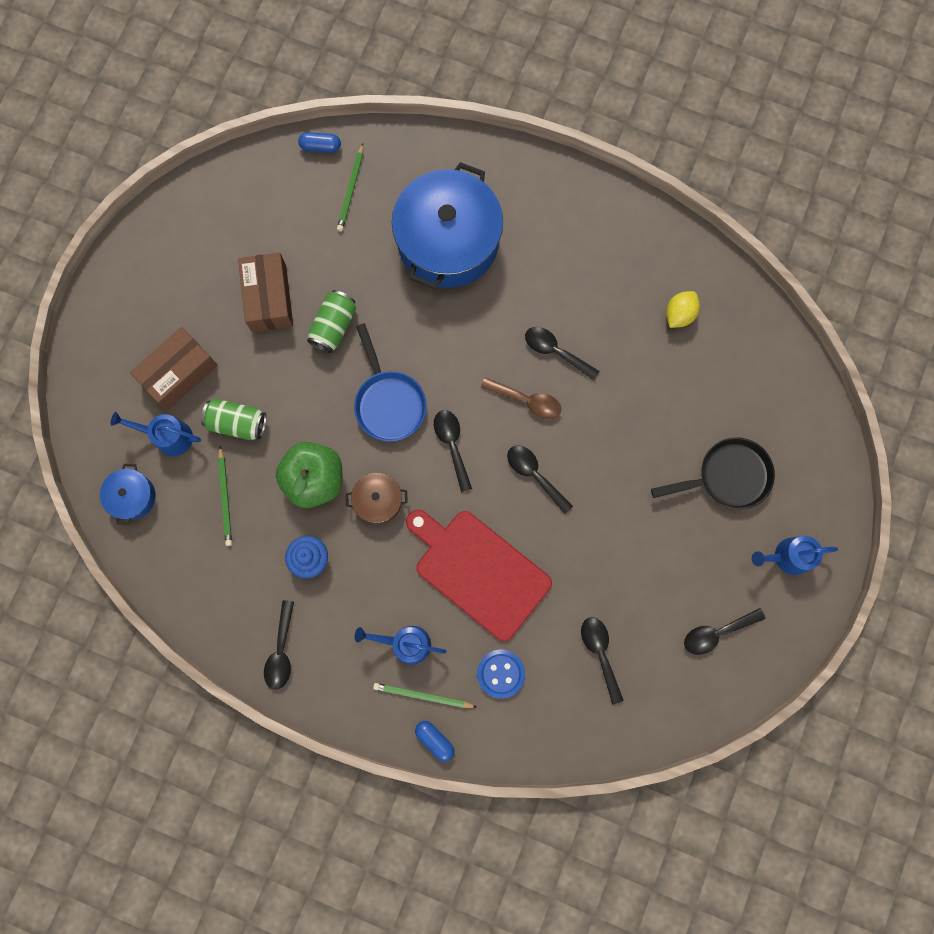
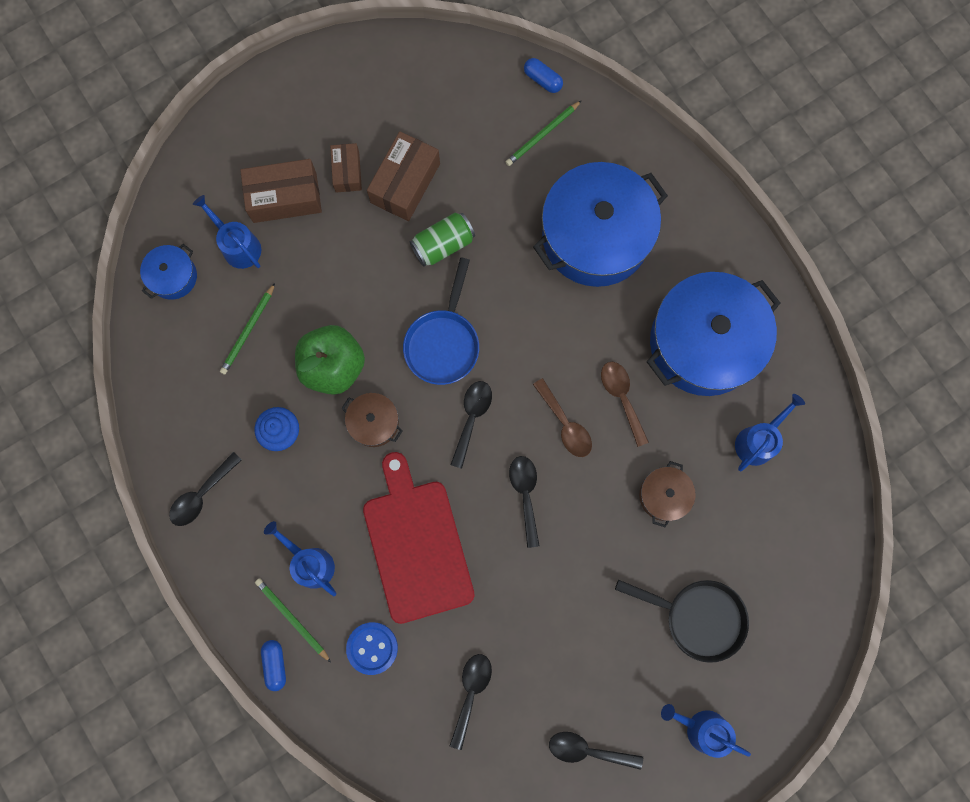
camera: 35 degrees right, 0 degrees up
(215, 320) = (347, 172): none -> brown box
(237, 423) = (303, 273): green can -> none
(555, 351) = (622, 398): black spoon -> brown spoon
(587, 268) = (704, 342): none -> blue pot
(638, 403) = (664, 495): none -> brown pot
(679, 314) = (758, 440): yellow lemon -> blue watering can

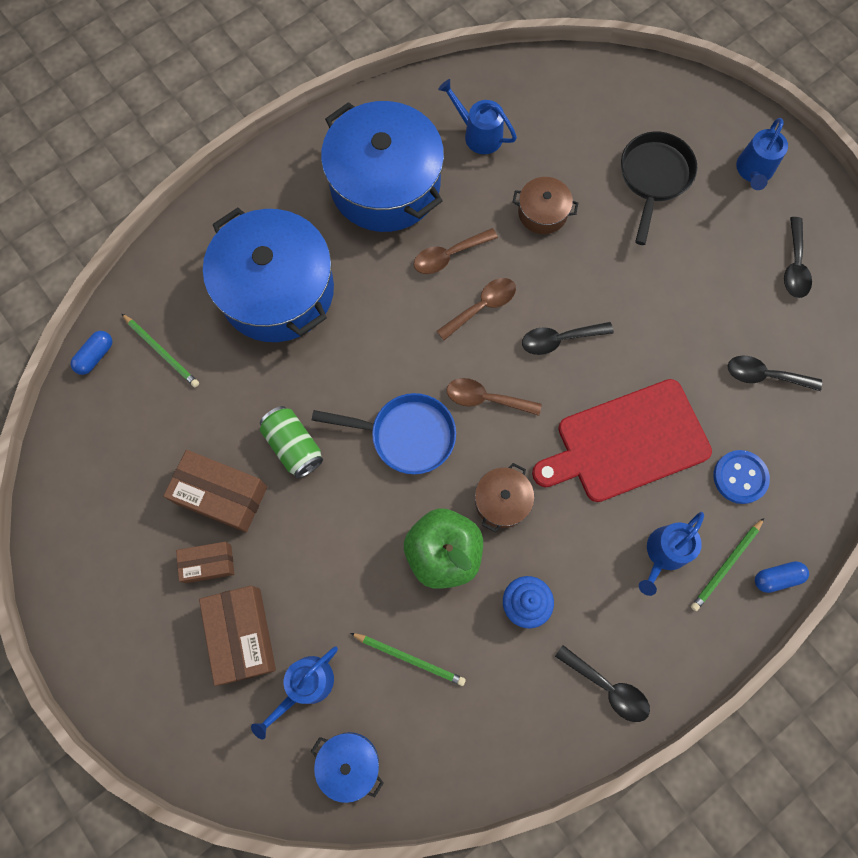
camera: 95 degrees left, 5 degrees down
(472, 418) = (486, 399): black spoon -> brown spoon

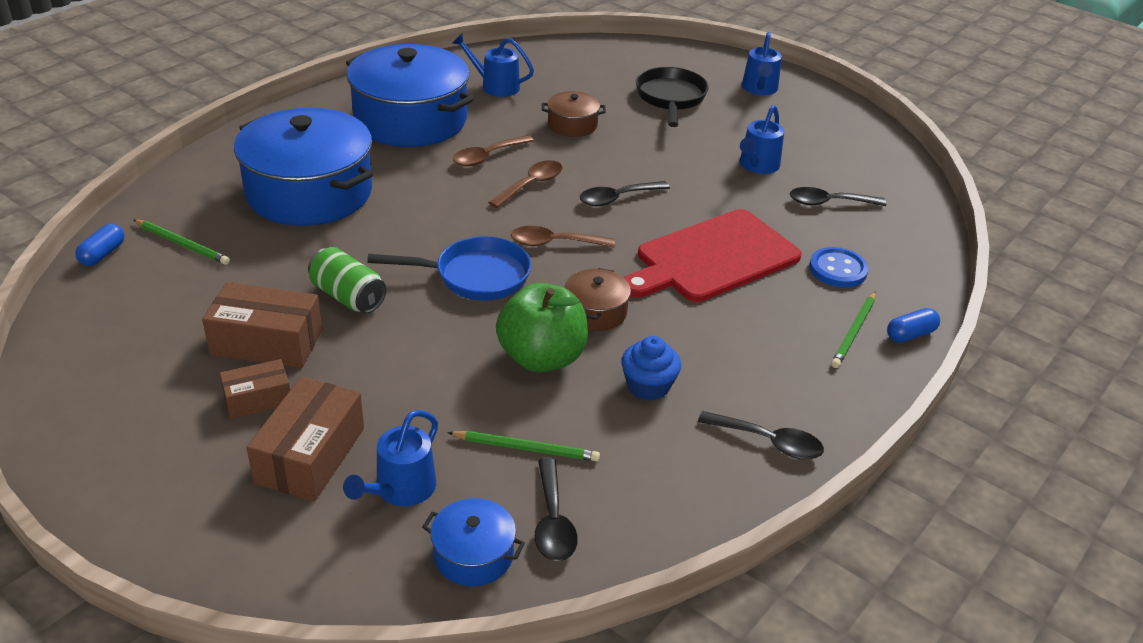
camera: 15 degrees left, 35 degrees down
(242, 635) = (310, 455): brown box -> brown box turned 45 degrees clockwise
(664, 553) = (785, 331): blue watering can -> blue watering can (757, 166)
(794, 266) = (823, 137): black spoon -> black spoon (553, 521)

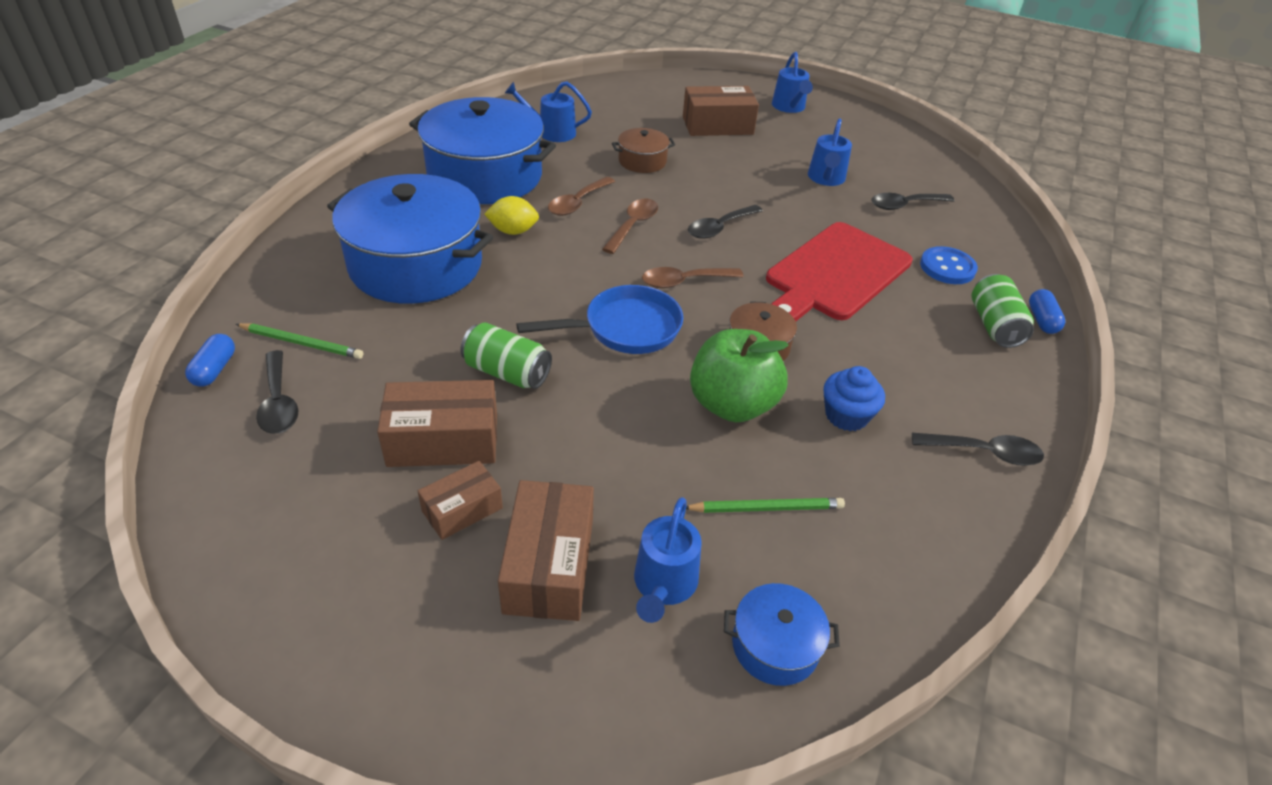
camera: 15 degrees left, 5 degrees up
(412, 174) = (513, 231): none -> yellow lemon
(553, 521) = (833, 586): black spoon -> black spoon (278, 402)
(670, 98) = (717, 125): black pan -> brown box
(854, 331) = (994, 325): green pencil -> green can
(910, 334) = (1042, 320): blue capsule -> blue capsule turned 45 degrees counterclockwise

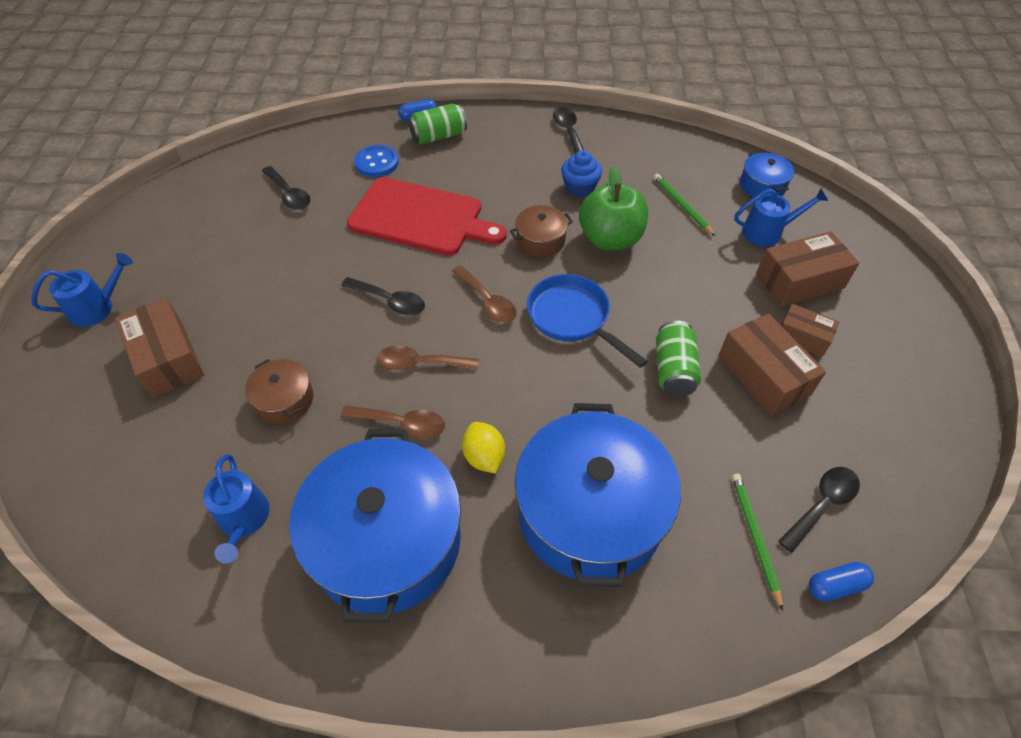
camera: 110 degrees left, 10 degrees up
(826, 179) = (262, 249): blue watering can -> none

